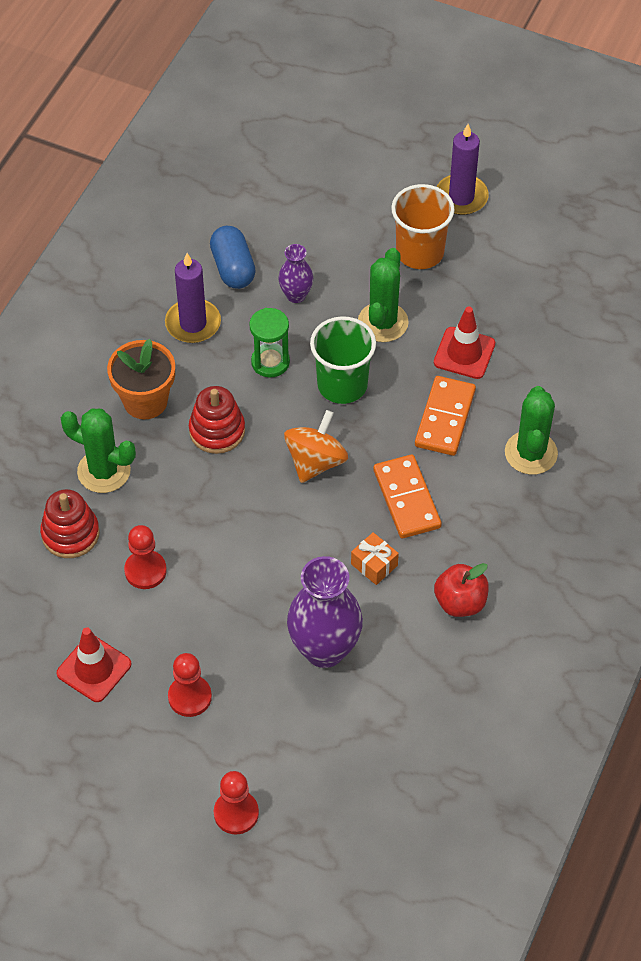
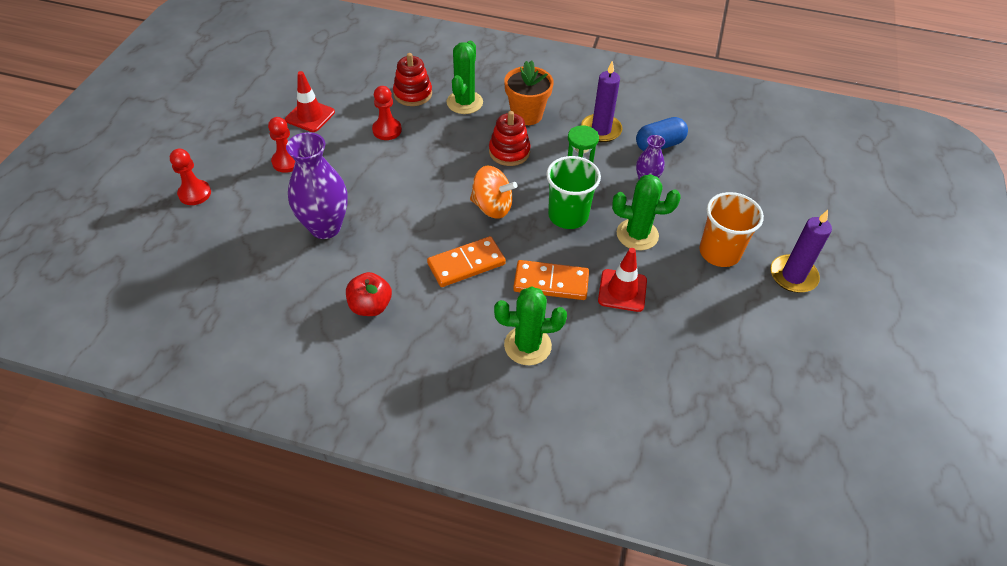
camera: 80 degrees right, 5 degrees down
(374, 565) = (402, 249): orange gift -> none

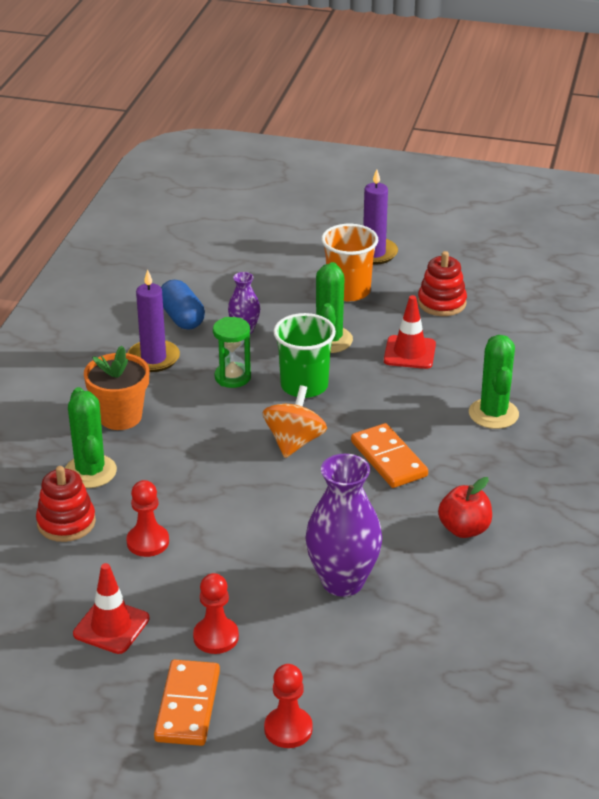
camera: 90 degrees left, 15 degrees down
(464, 102) = (90, 472): green cactus -> green cactus turned 60 degrees clockwise
(509, 152) = (194, 430): red stacking toy -> red stacking toy (441, 303)
(551, 282) = (406, 398): orange domino -> orange domino (188, 706)

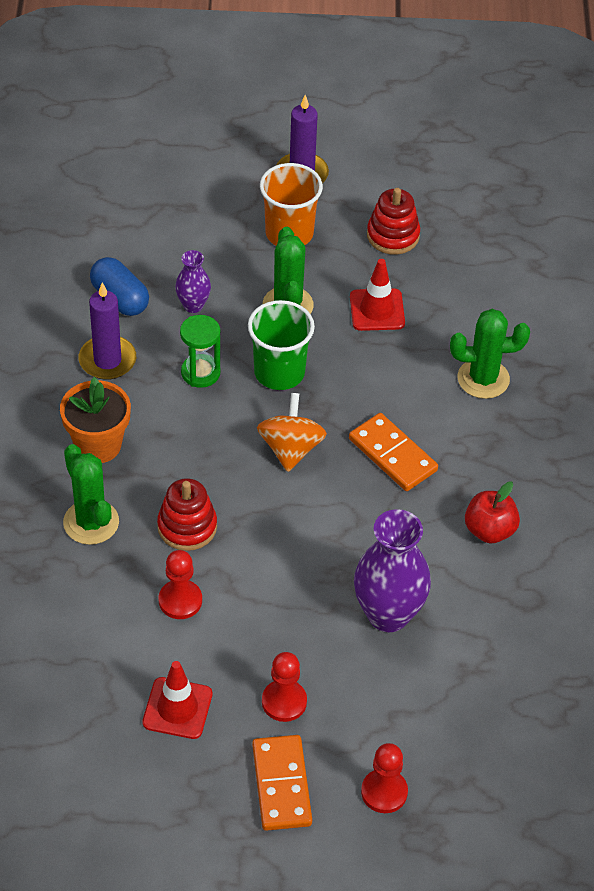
camera: 15 degrees left, 15 degrees up
(66, 522) = (88, 591): red stacking toy -> red stacking toy (187, 527)
(493, 414) = (483, 379): green cactus -> green cactus turned 75 degrees counterclockwise

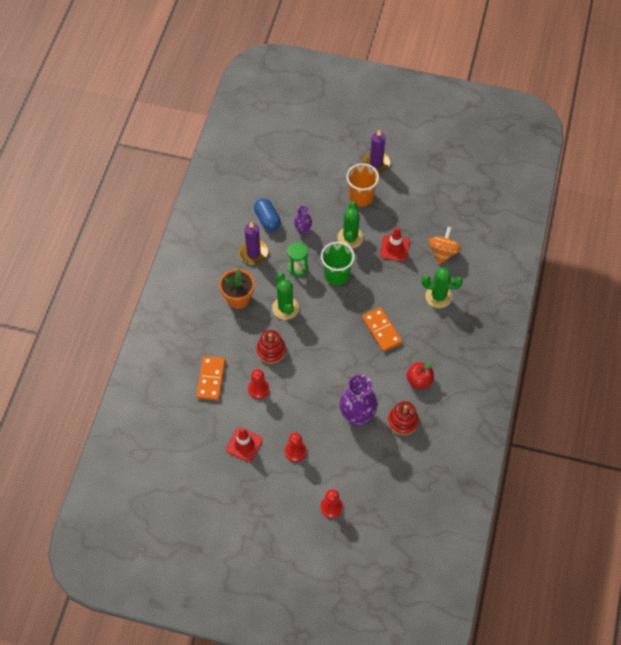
camera: 15 degrees right, 10 degrees up
(91, 522) = (225, 340): green cactus -> green cactus (285, 308)
(282, 785) = (284, 493): orange domino -> orange domino (211, 379)
(290, 449) = (332, 318): orange spinning top -> orange spinning top (443, 252)
(393, 235) = (414, 207): red stacking toy -> red stacking toy (403, 421)

